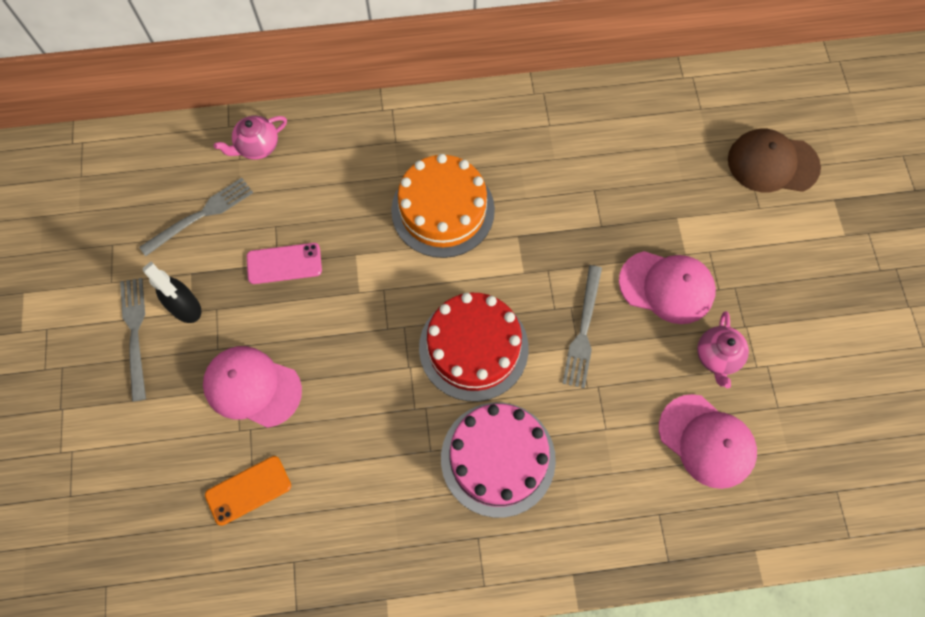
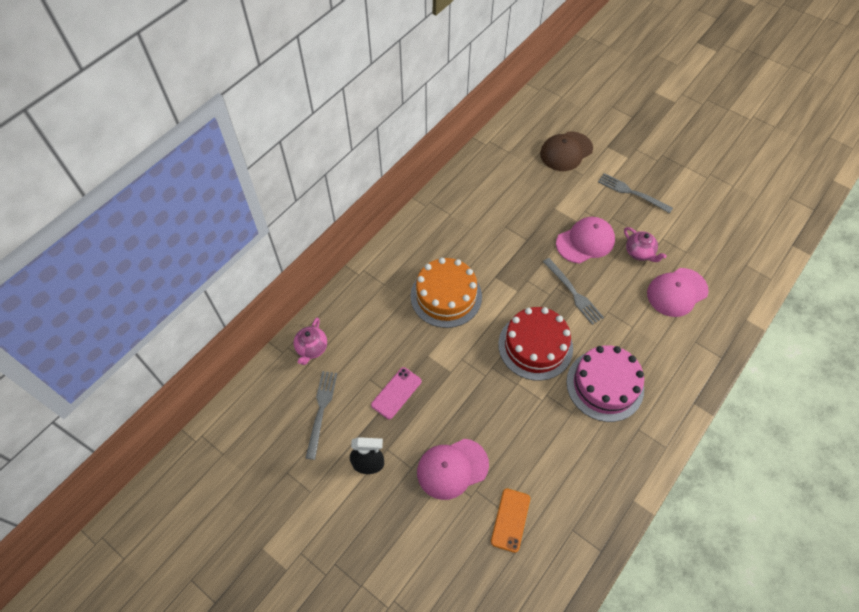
camera: 45 degrees left, 10 degrees down
(135, 333) = (356, 504): grey fork -> grey fork (632, 192)
(707, 441) = (677, 292): pink cap -> pink cap turned 150 degrees clockwise

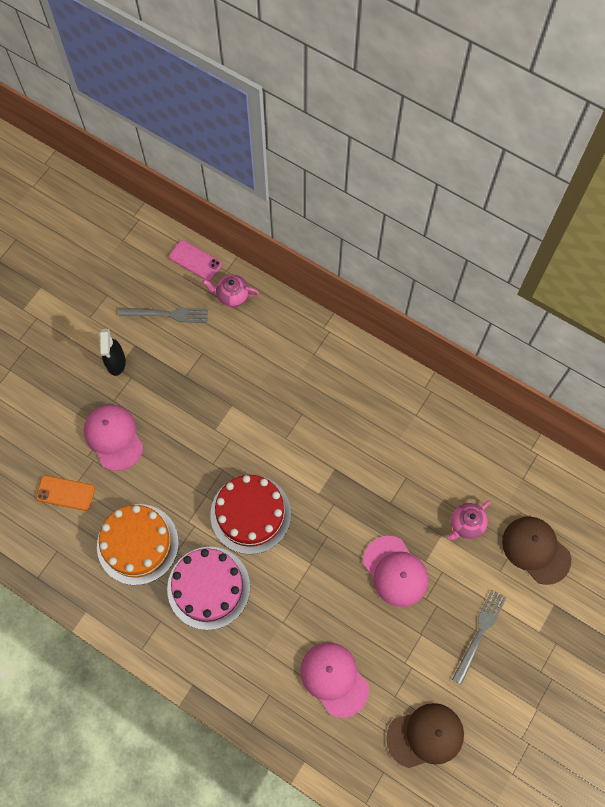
camera: 85 degrees right, 10 degrees up
(396, 393) = (188, 379): pink phone -> pink phone (195, 260)
(446, 296) = (304, 418): orange cake -> orange cake (137, 544)
(573, 293) = (321, 556): grey fork -> none
(639, 253) = (386, 637): pink teapot -> pink teapot (466, 524)
(713, 235) = (425, 736): none -> brown cap

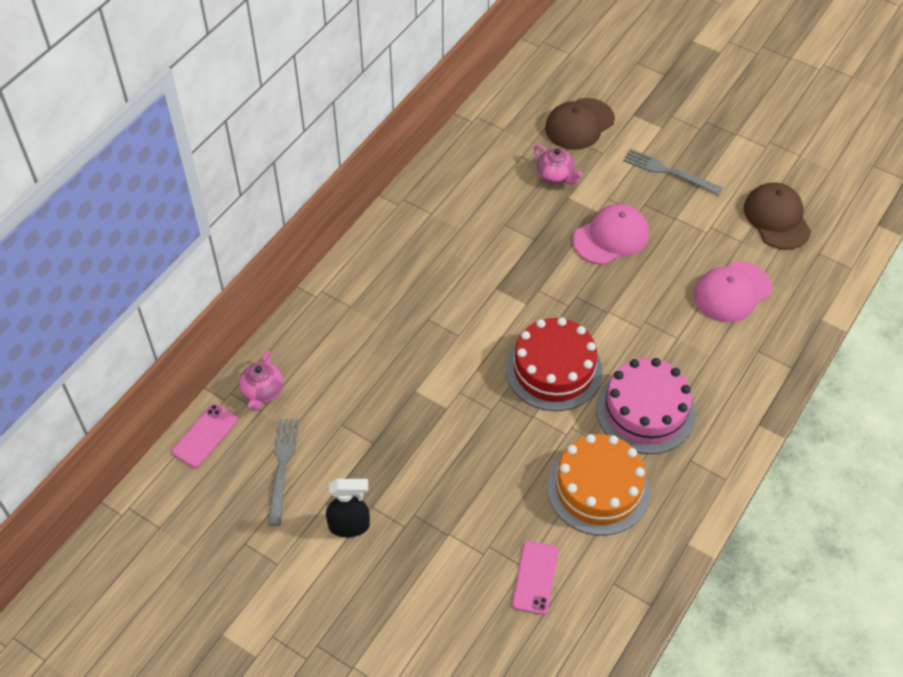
camera: 90 degrees left, 15 degrees down
(65, 493) = (535, 577): orange phone -> pink phone
(113, 437) = (457, 523): pink cap -> none

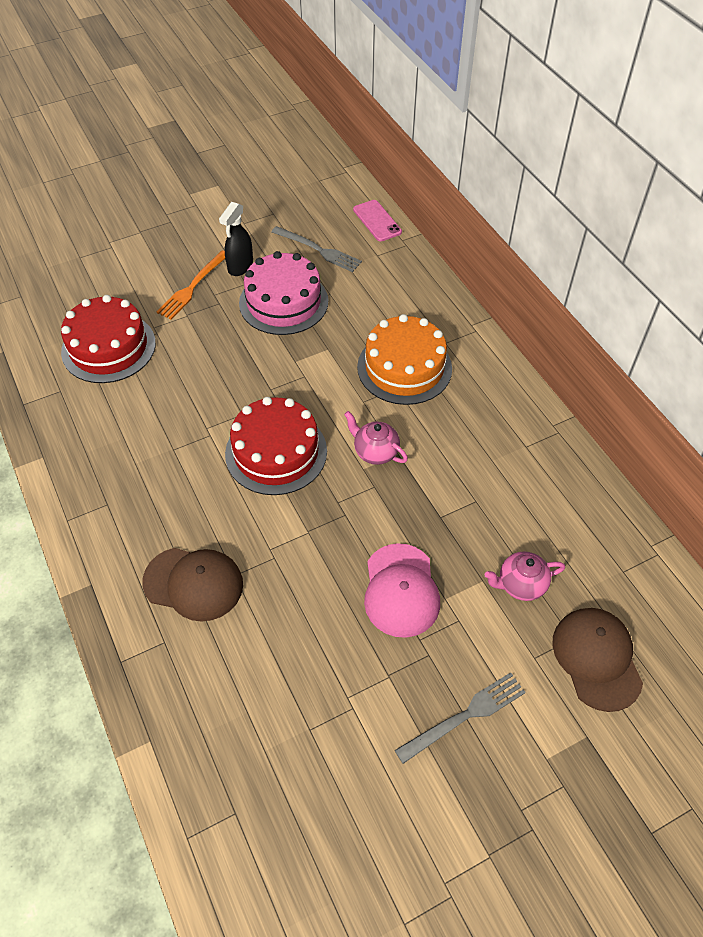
camera: 120 degrees right, 0 degrees up
(262, 392) = (393, 261): pink teapot -> pink teapot (375, 452)
(406, 553) = (192, 287): none -> orange fork
(535, 577) = (108, 347): pink phone -> red cake
(598, 488) = (141, 423): orange cake -> orange cake (404, 367)
(645, 411) = (180, 498): pink cake -> pink cake (283, 302)
(732, 292) = (250, 667): pink cap -> none
(777, 218) = (317, 800): brown cap -> brown cap (193, 583)

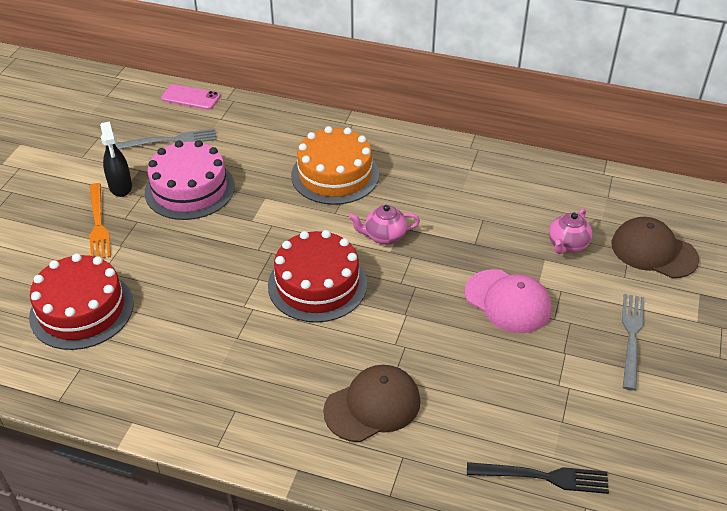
camera: 45 degrees left, 10 degrees down
(236, 757) = (543, 477): none -> black fork

